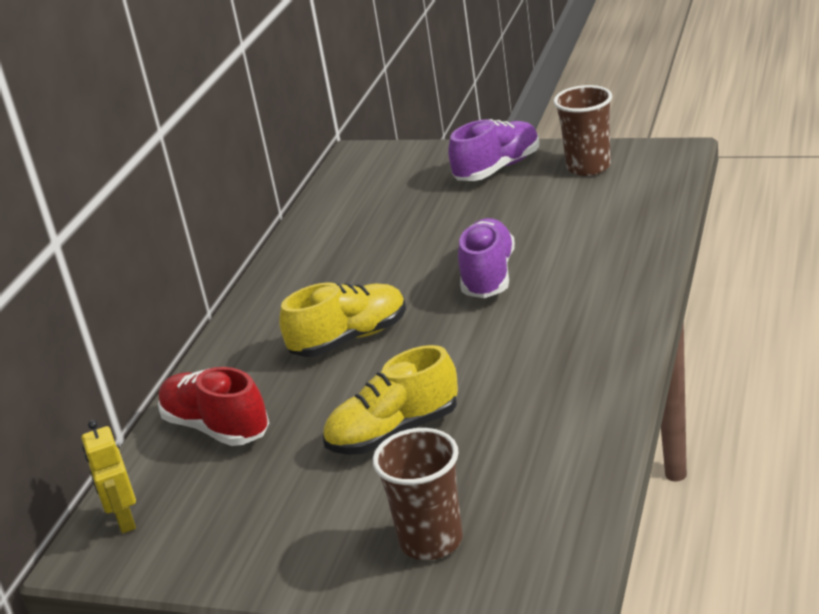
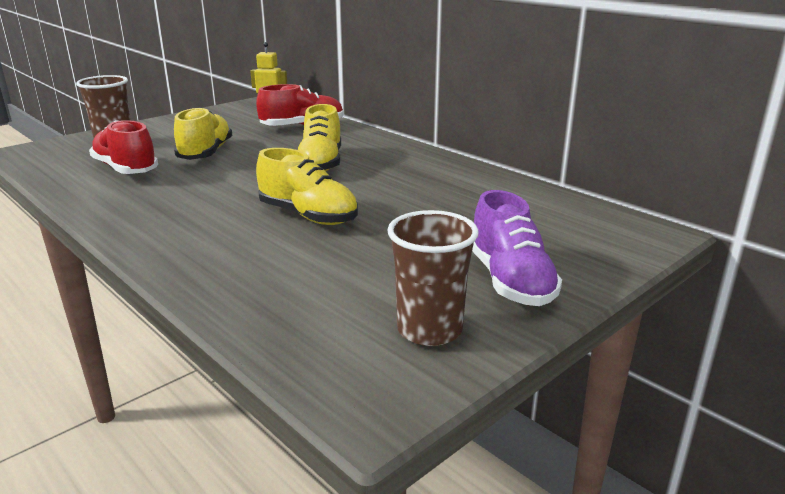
camera: 115 degrees right, 5 degrees down
(488, 276) = (308, 216): purple shoe -> yellow shoe
(505, 450) = (126, 169): none -> red shoe

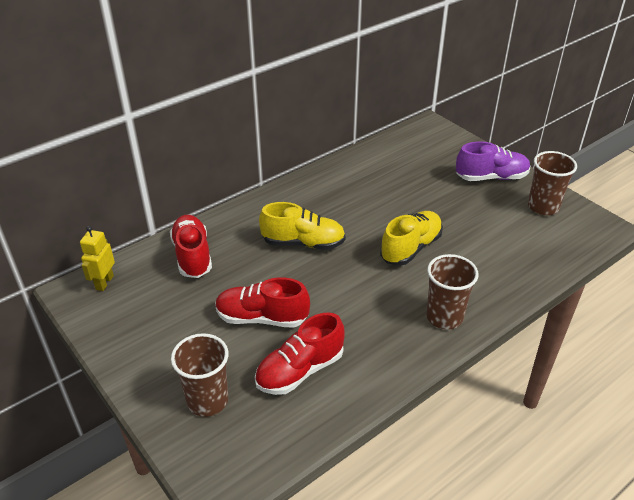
camera: 85 degrees left, 15 degrees up
(166, 234) = (444, 317): none -> brown cup
(205, 153) = (262, 318): yellow shoe -> red shoe

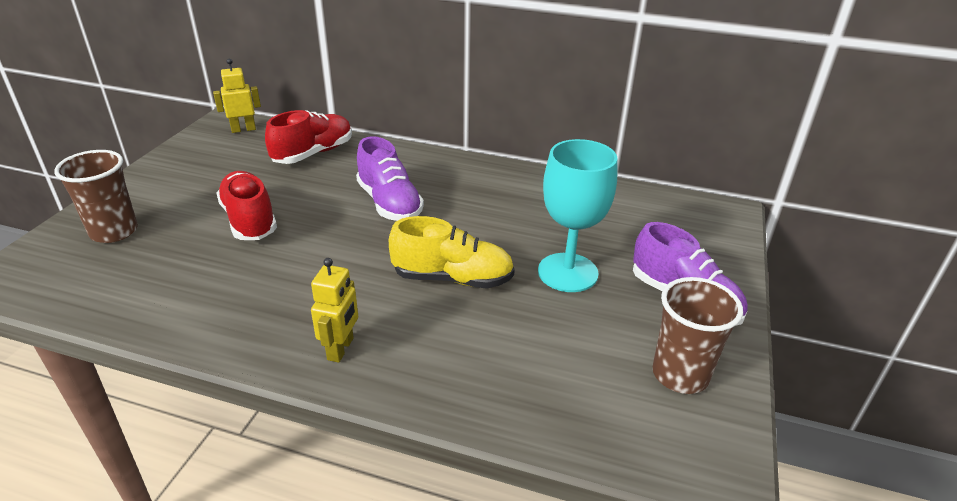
camera: 55 degrees right, 5 degrees down
(300, 370) = (182, 270): red shoe -> none
(303, 243) = (389, 203): yellow shoe -> purple shoe
(439, 203) = (567, 272): none -> turquoise goblet
(444, 317) = (341, 349): brown cup -> yellow robot

